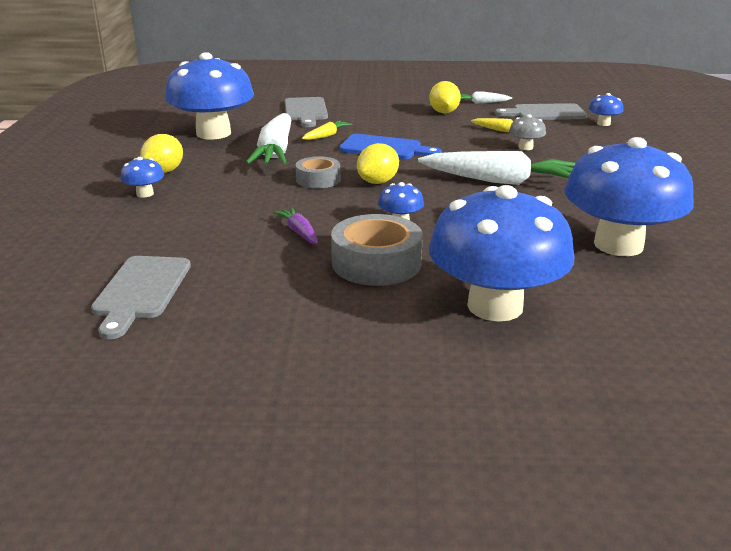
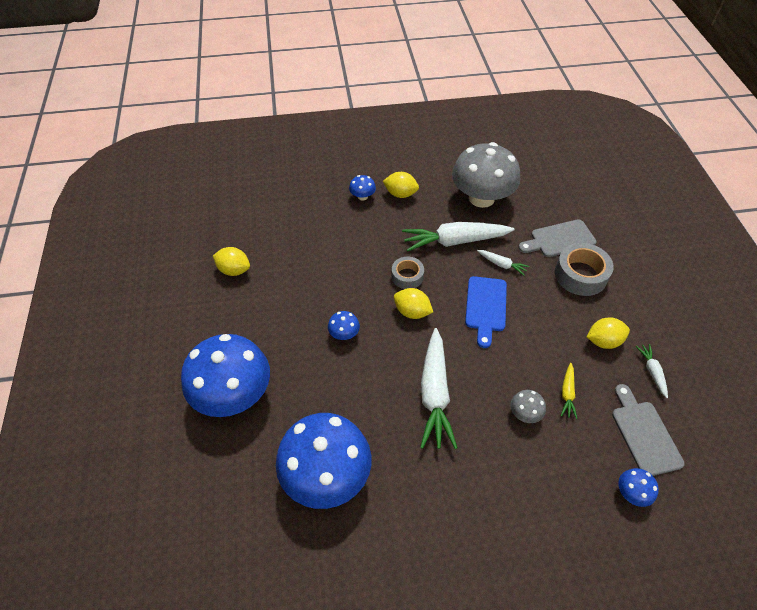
camera: 80 degrees right, 25 degrees up
(141, 291) = (242, 233): grey cutting board -> none
(213, 133) = (481, 198): blue mushroom -> grey mushroom
(229, 301) = (234, 270): none -> yellow lemon
(299, 232) = (319, 283): purple carrot -> none
(326, 136) = (501, 264): yellow carrot -> white carrot
(376, 263) = (282, 328): grey tape -> grey tape (580, 275)

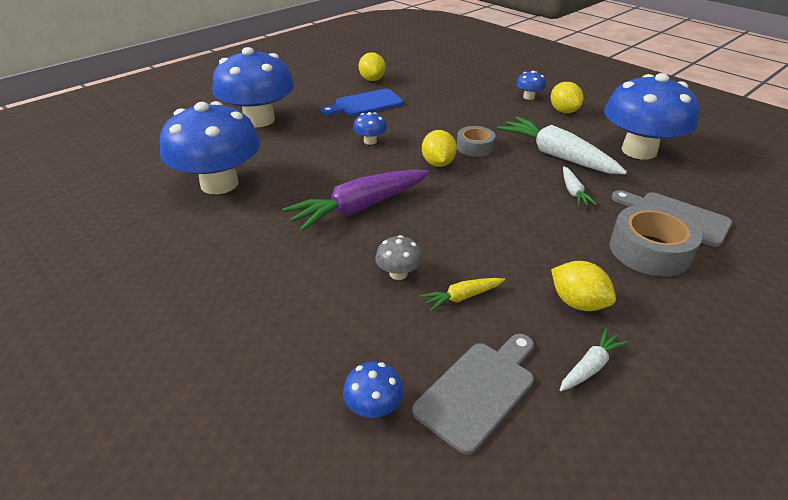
camera: 55 degrees right, 15 degrees down
(434, 393) = (360, 207): white carrot -> purple carrot
(481, 198) = (639, 151): grey mushroom -> blue mushroom
(485, 307) = (503, 201): blue cutting board -> blue cutting board (365, 104)

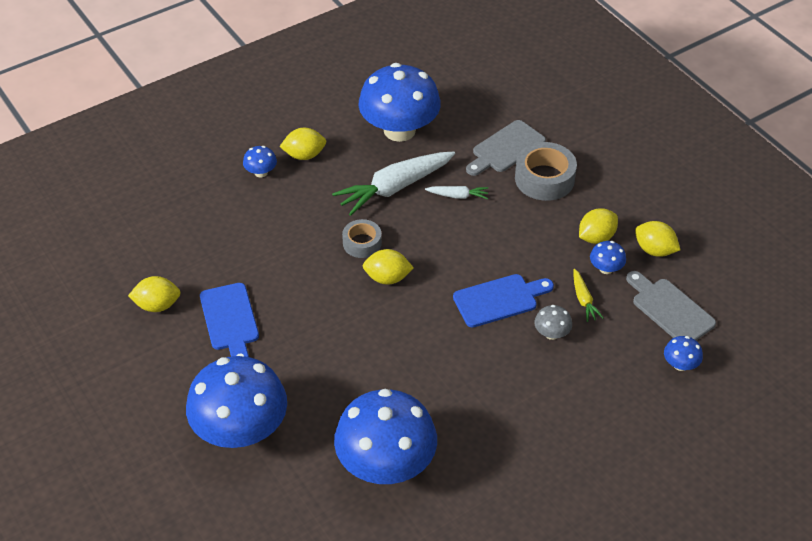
camera: 80 degrees left, 10 degrees up
(360, 207) = (454, 348): purple carrot -> none
(370, 141) = (326, 326): blue mushroom -> blue mushroom (606, 268)
(436, 231) = (499, 300): none -> blue cutting board
(590, 367) = (654, 250): white carrot -> yellow lemon

